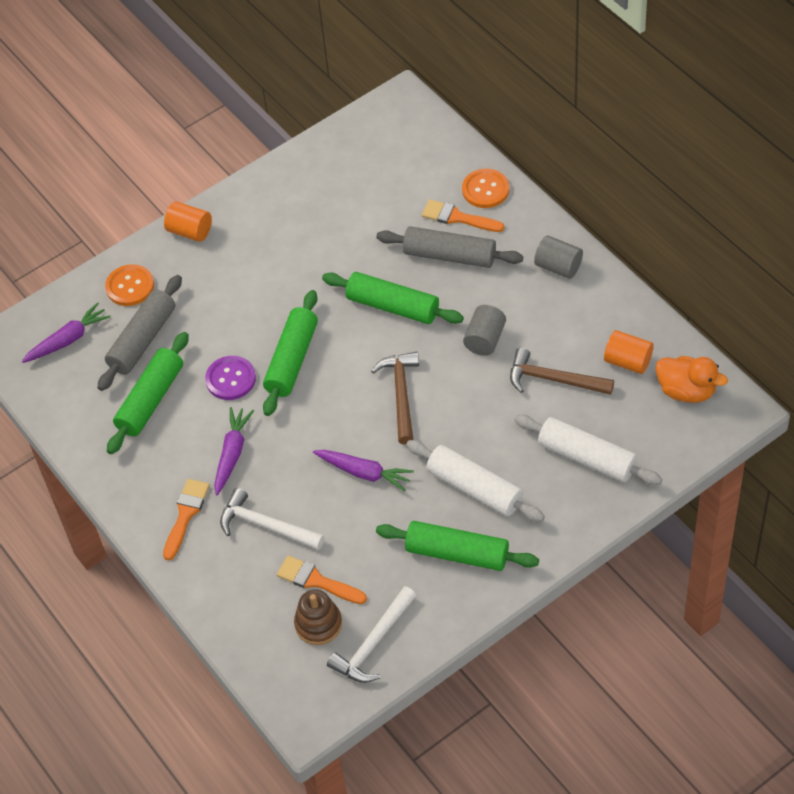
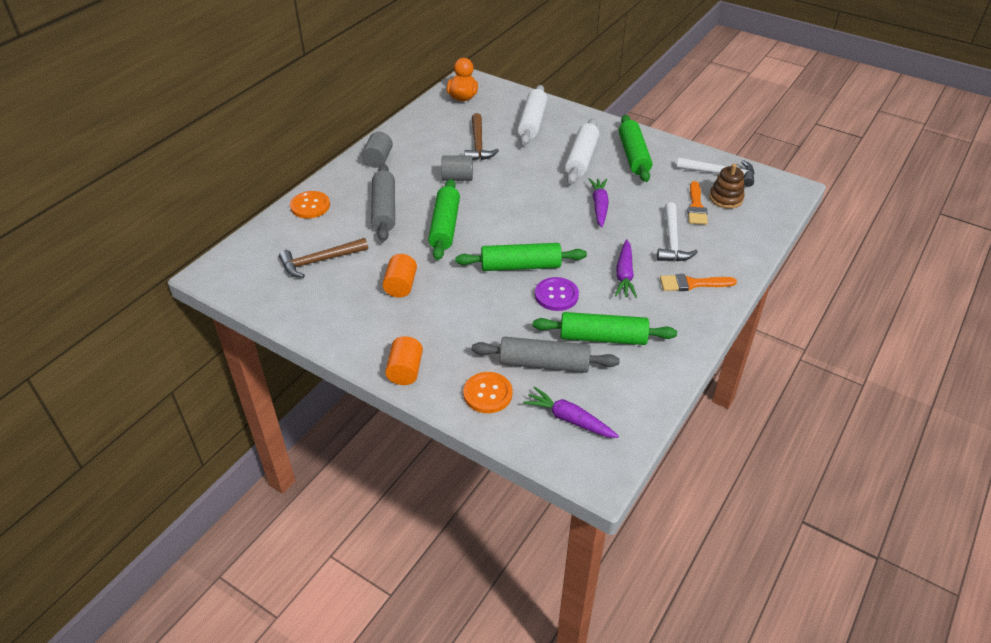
camera: 115 degrees left, 10 degrees down
(232, 454) = (624, 274): purple carrot -> purple carrot turned 75 degrees counterclockwise
(401, 394) = (524, 204): brown hammer -> brown hammer (320, 261)
(457, 217) = (343, 214): orange brush -> none
(628, 361) = (449, 120): orange cylinder -> orange cylinder (401, 286)

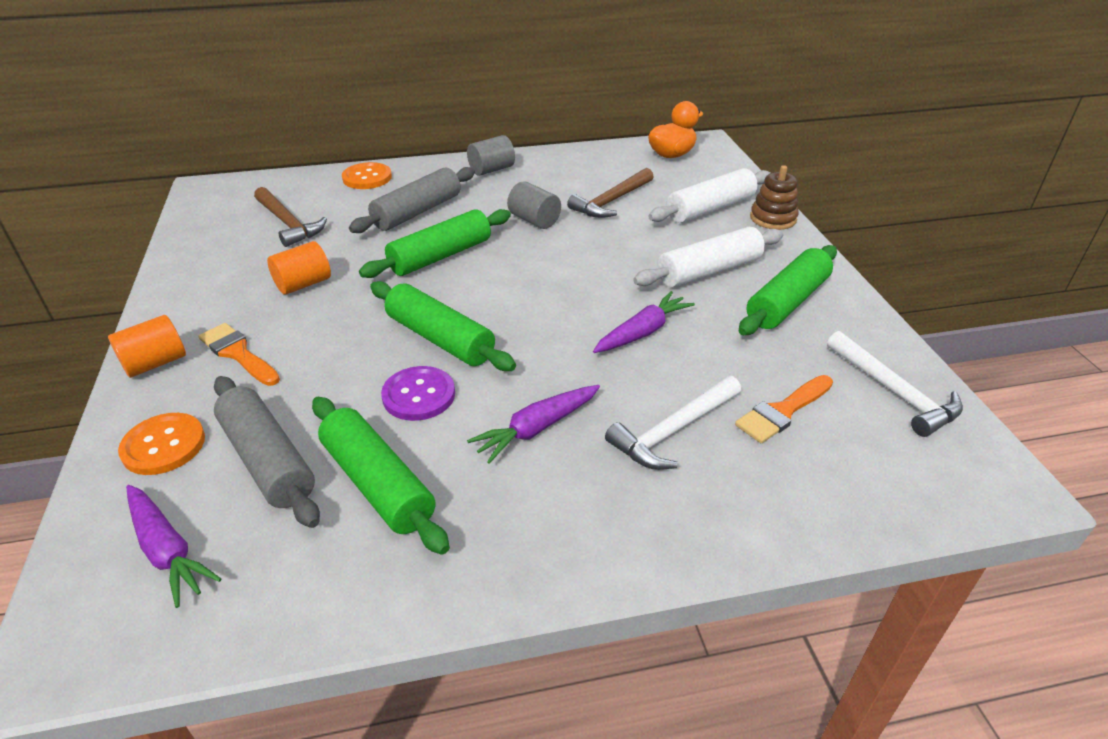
camera: 45 degrees right, 5 degrees down
(320, 261) = (288, 223): brown hammer -> brown hammer turned 150 degrees counterclockwise
(569, 419) = (167, 550): purple carrot -> purple carrot turned 150 degrees clockwise
(692, 284) = (607, 507): orange brush -> orange brush (238, 353)
(726, 198) = (851, 429): brown stacking toy -> brown stacking toy (773, 218)

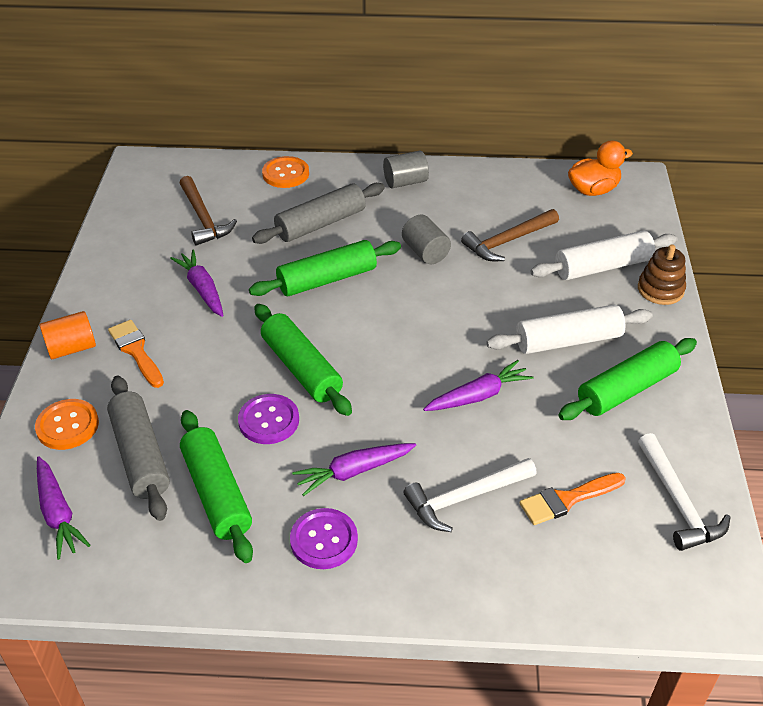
camera: 15 degrees right, 5 degrees up
(303, 284) = (202, 289): orange cylinder -> purple carrot
(528, 509) = (324, 540): none -> purple button

